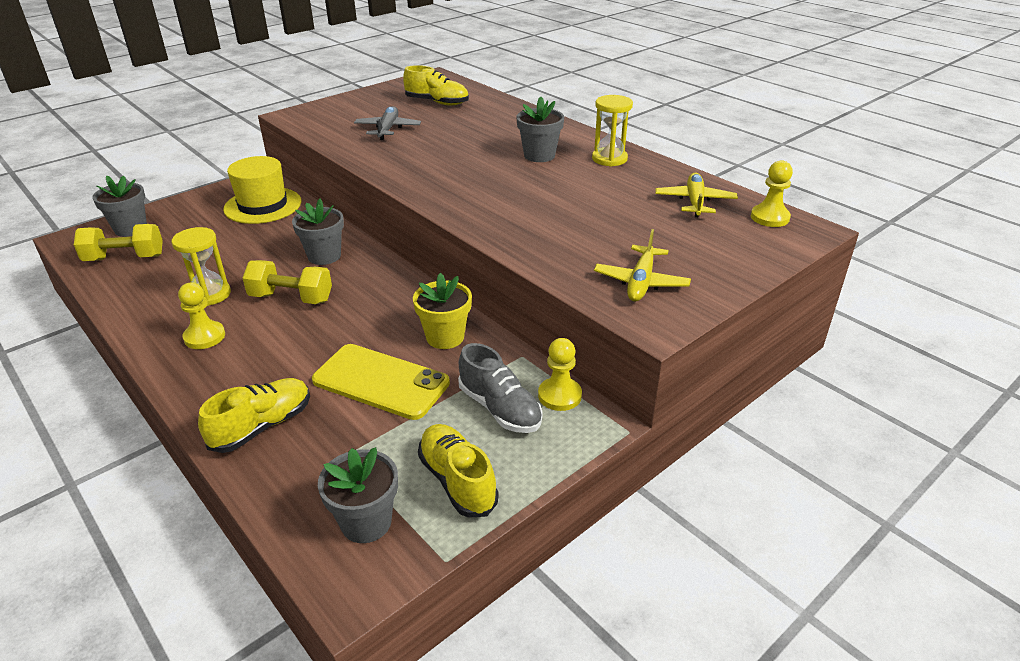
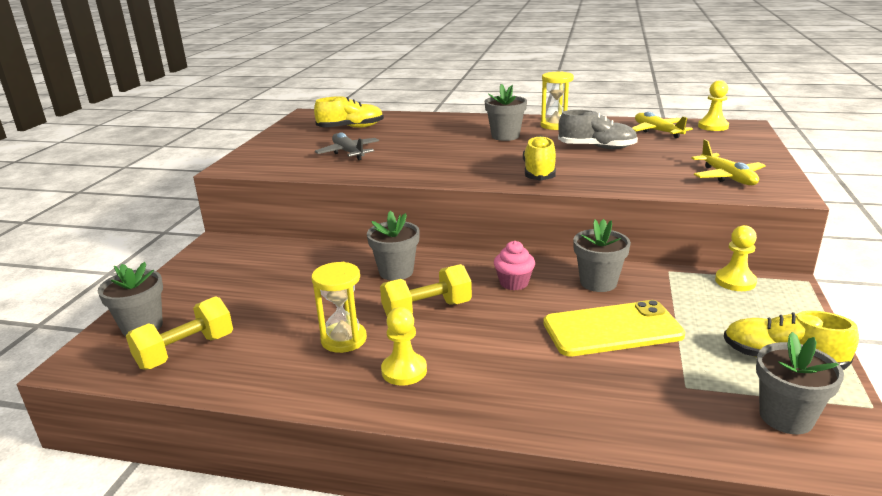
camera: 35 degrees left, 10 degrees down
(262, 426) = (588, 404): yellow shoe -> yellow shoe (539, 172)
(263, 205) = (261, 259): yellow hat -> none
(384, 305) = (514, 283): none -> pink cupcake
(445, 337) = (598, 282): yellow flower pot -> grey flower pot
(500, 408) = (718, 305): grey shoe -> grey shoe (596, 147)

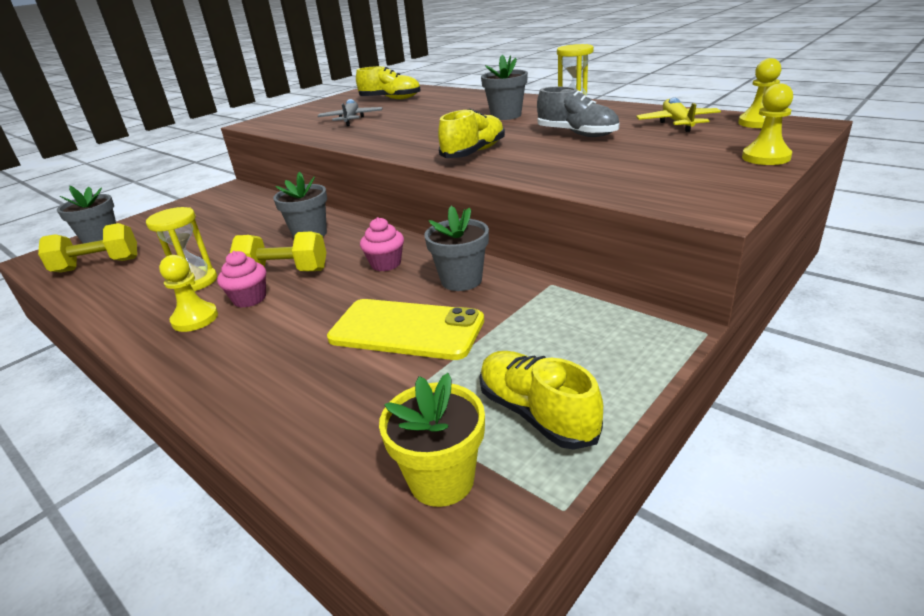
camera: 30 degrees right, 5 degrees up
(431, 340) = (249, 299): none -> pink cupcake
(727, 177) = (671, 180): yellow plane -> none
(735, 281) = (611, 312): yellow pawn -> yellow pawn (766, 157)
(786, 417) = (442, 480): grey flower pot -> yellow flower pot

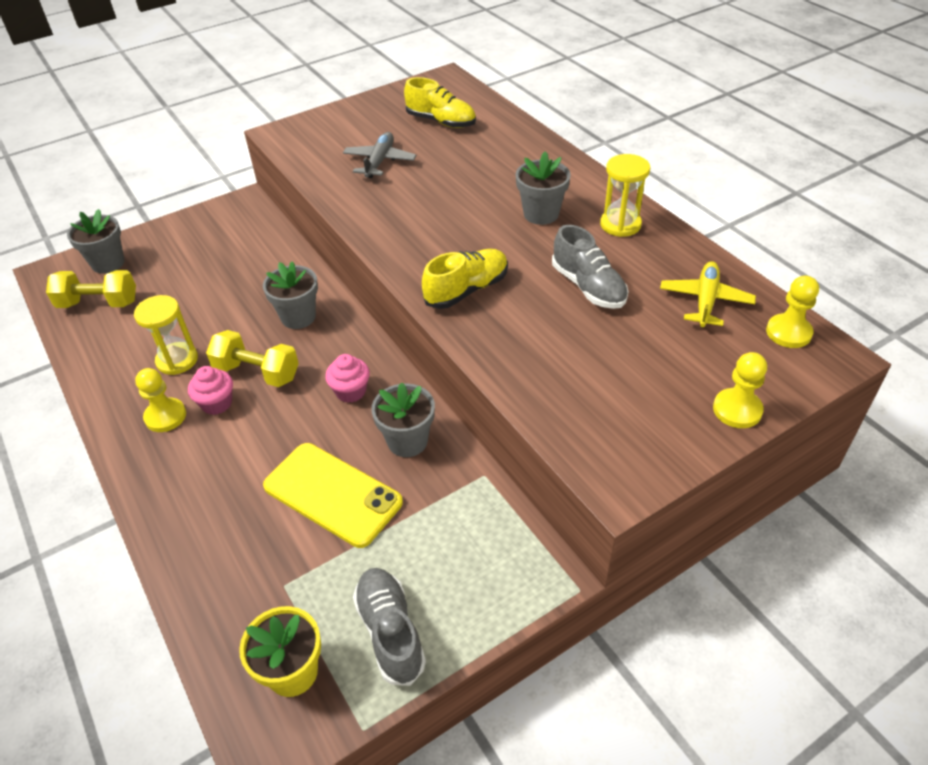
camera: 15 degrees right, 15 degrees up
(536, 414) = (390, 632): yellow shoe -> grey shoe

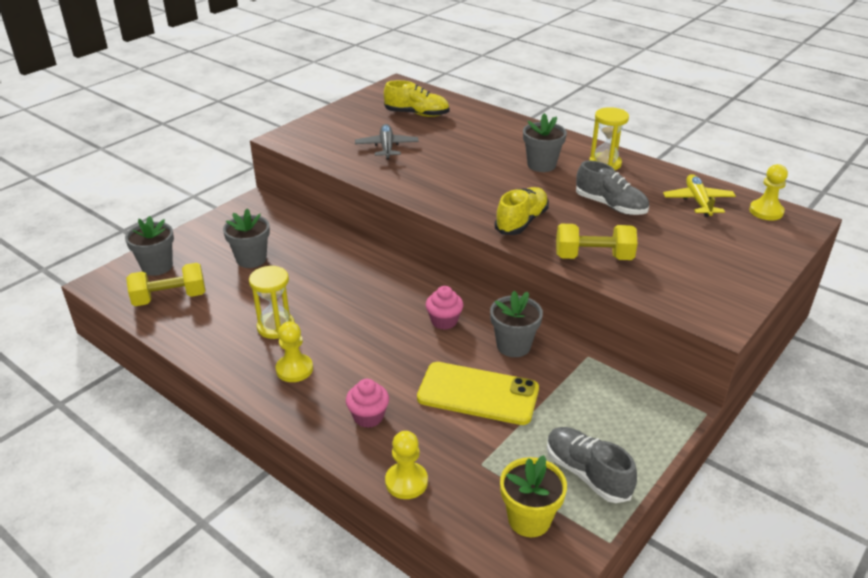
camera: 20 degrees left, 10 degrees down
(217, 403) = (334, 351): pink cupcake -> pink cupcake (368, 417)
(257, 373) = (355, 323): yellow dumbbell -> yellow dumbbell (593, 257)
(298, 317) = (363, 277): grey flower pot -> grey flower pot (251, 259)
(737, 410) = (765, 262): yellow pawn -> yellow pawn (406, 482)

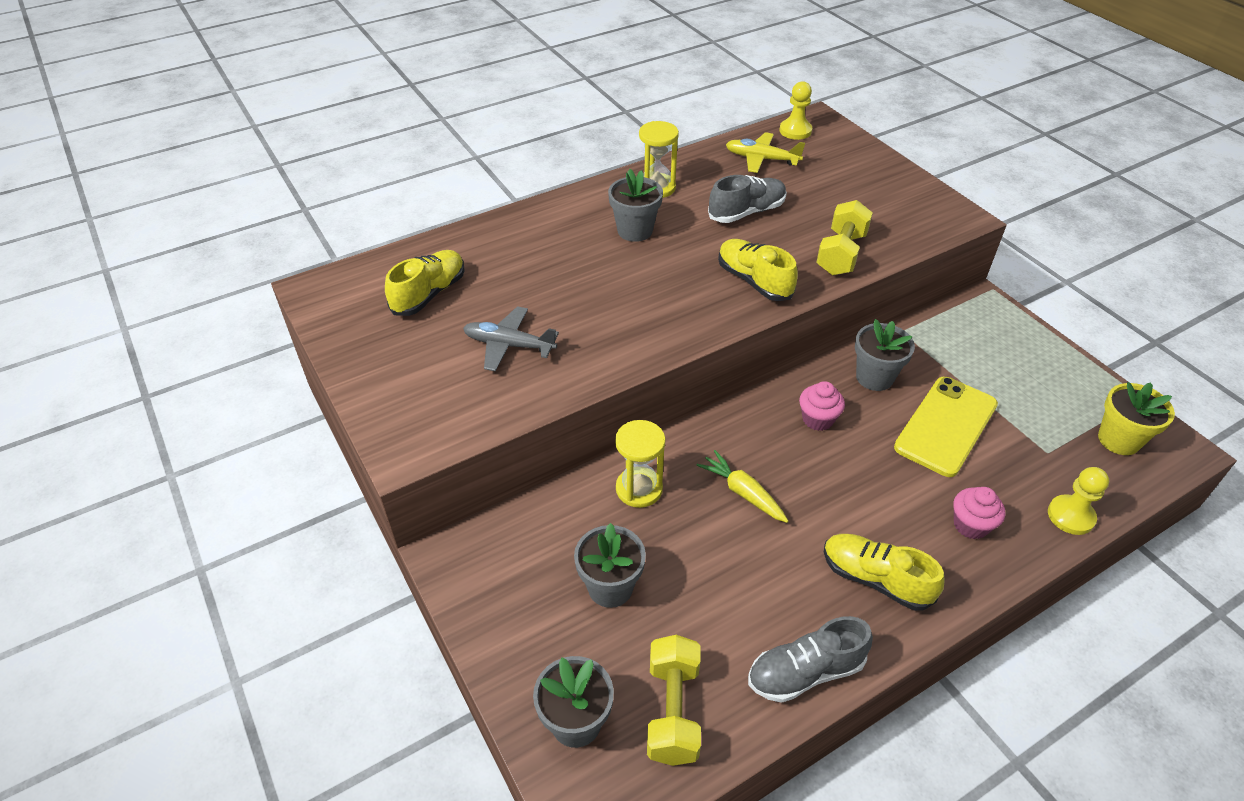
camera: 70 degrees left, 10 degrees up
(276, 327) = (784, 584): yellow hourglass -> yellow hourglass (639, 489)
(294, 369) = (875, 579): yellow pawn -> yellow shoe
(351, 296) = (742, 492): none -> yellow carrot
(587, 473) = (1063, 385): grey shoe -> grey shoe (805, 672)

